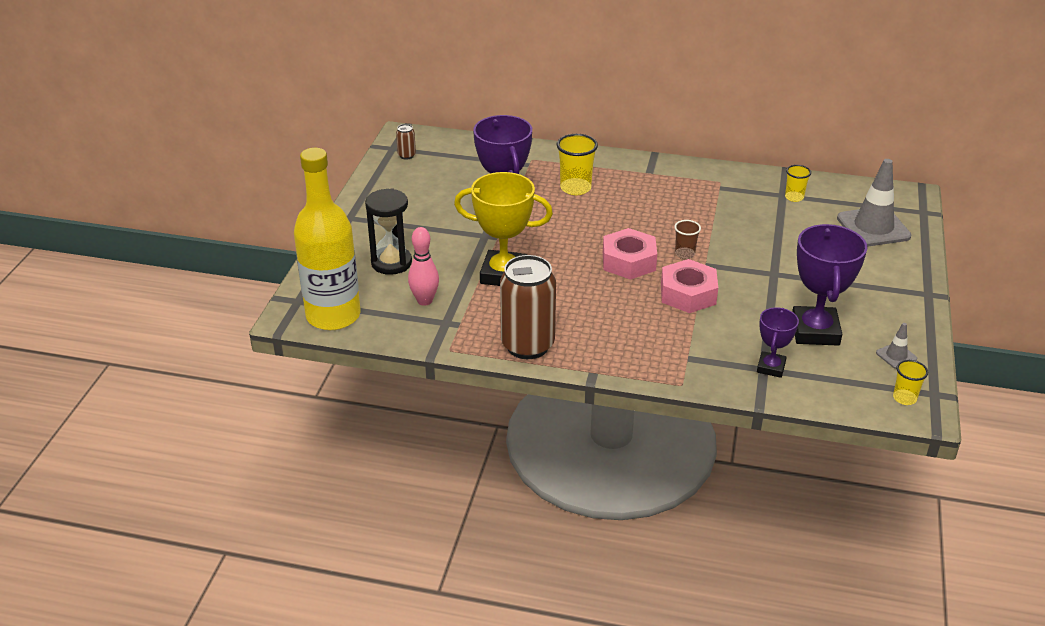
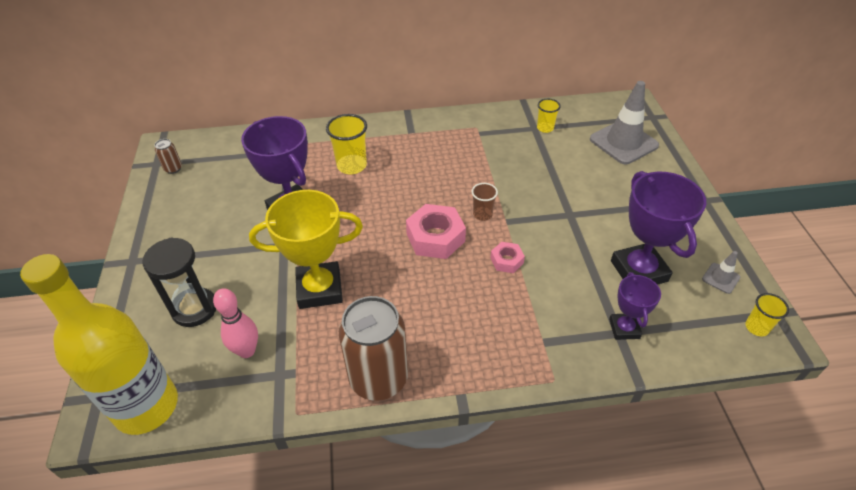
camera: 20 degrees left, 10 degrees up
(688, 294) = (506, 260): pink nut -> pink nut, size x0.54

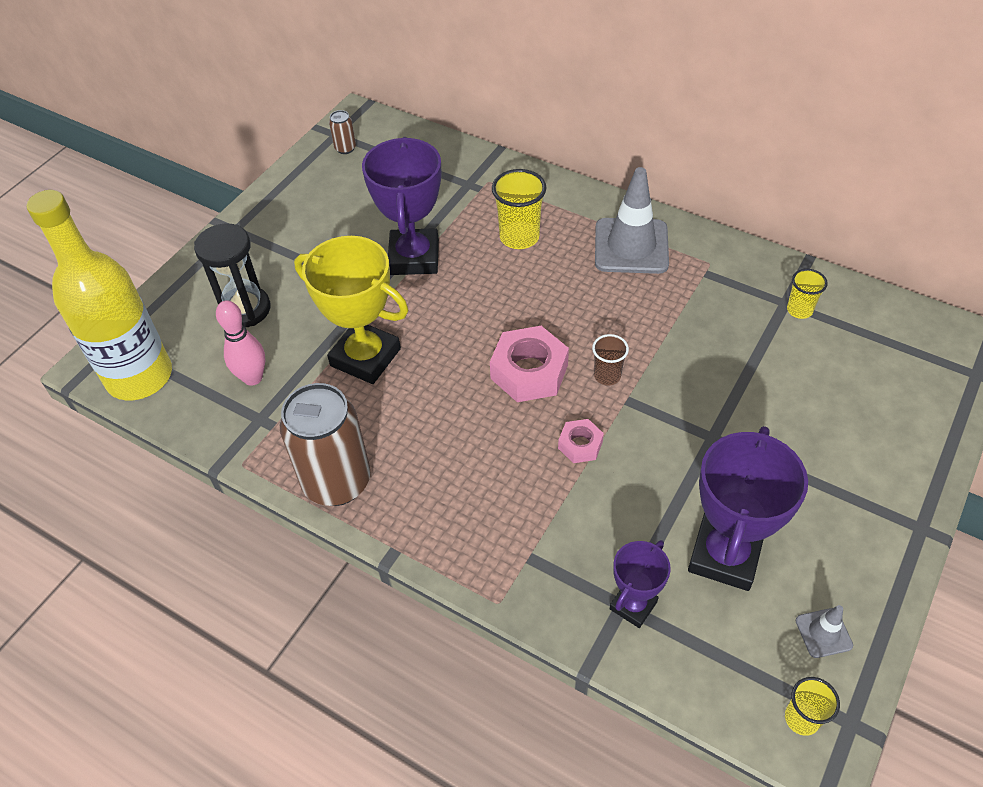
camera: 40 degrees right, 5 degrees up
(623, 142) = (890, 387): grey traffic cone -> grey traffic cone (631, 246)

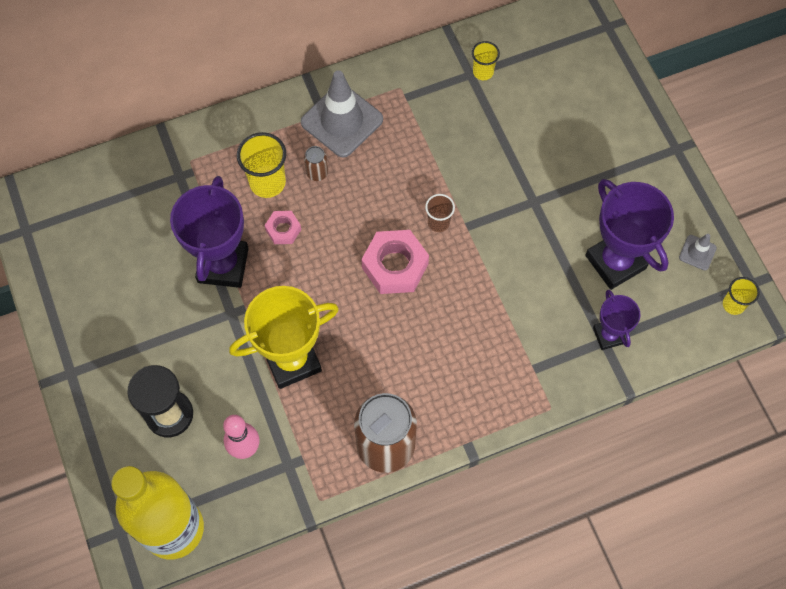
camera: 55 degrees left, 15 degrees up
(345, 148) = (51, 234): brown can -> brown can (317, 173)
(414, 257) = (223, 265): purple trophy -> purple trophy turned 60 degrees clockwise
(580, 445) = (478, 279): pink nut -> pink nut (283, 230)

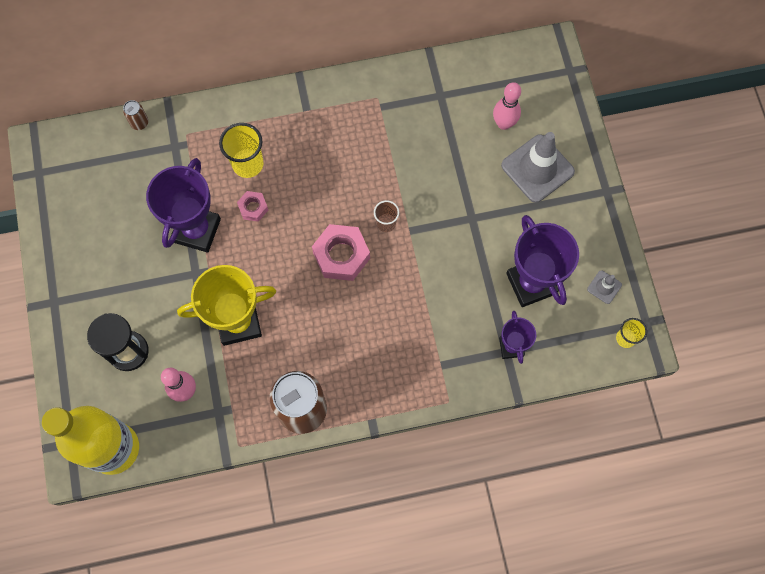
camera: 10 degrees right, 5 degrees up
(317, 173) = (291, 162): brown can -> brown can (139, 123)
(342, 121) = (321, 119): grey traffic cone -> grey traffic cone (537, 168)
(483, 72) = (452, 95): yellow cup -> none
(547, 94) = (504, 123): none -> pink bowling pin

